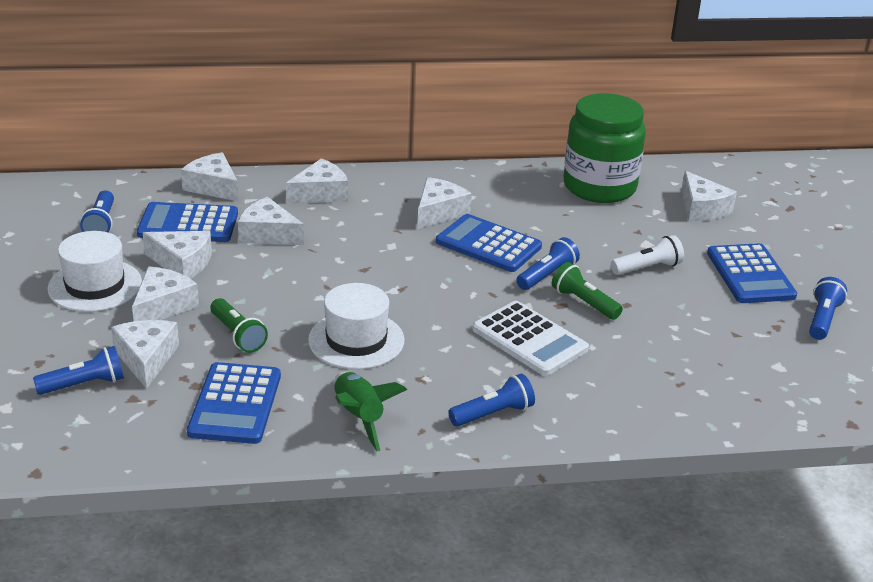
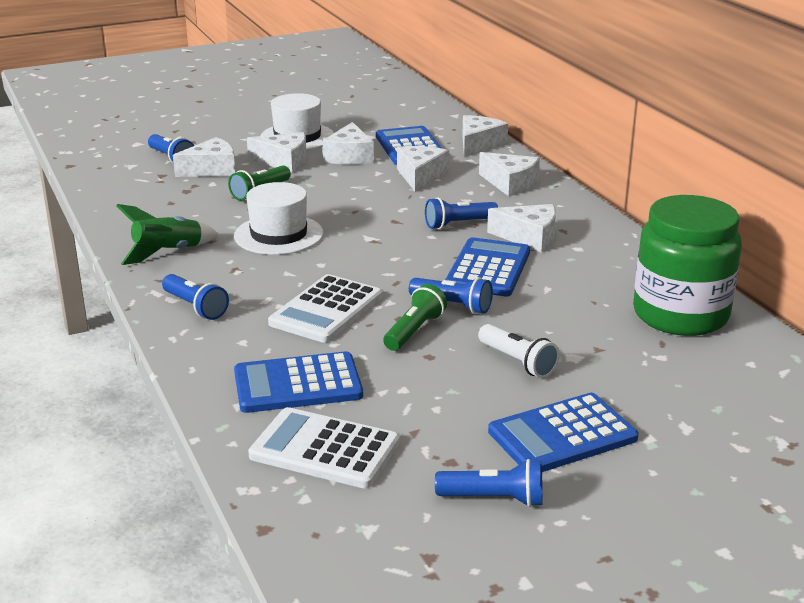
camera: 75 degrees right, 5 degrees down
(101, 224) = (384, 122): blue flashlight -> blue flashlight (458, 224)
(235, 404) = (168, 207): blue calculator -> blue calculator (298, 384)
(702, 209) = (701, 388): white cheese -> none
(753, 379) = (325, 449): none -> white calculator

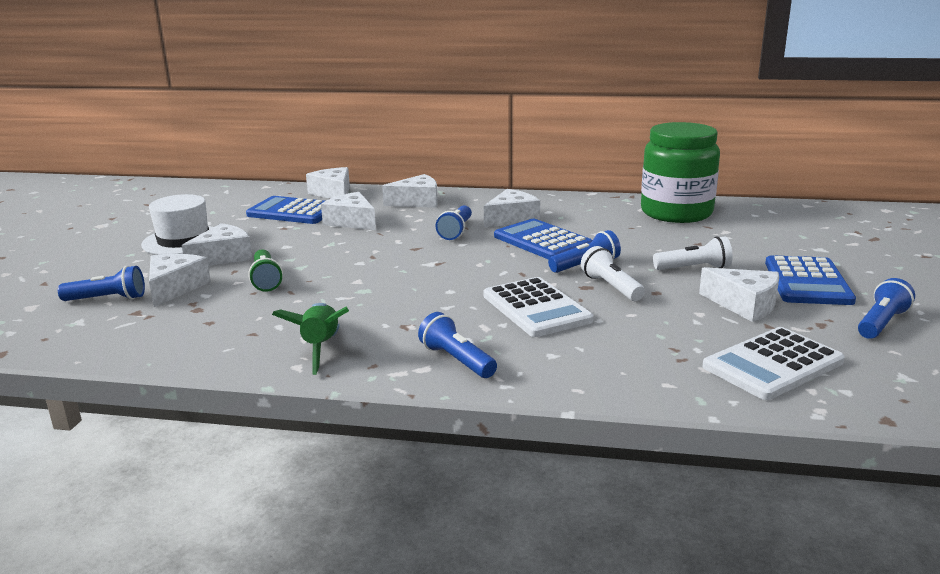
camera: 55 degrees left, 5 degrees down
(195, 307) = (456, 360): blue flashlight -> blue flashlight turned 120 degrees counterclockwise
(278, 235) = (367, 293): white hat -> none
(298, 384) = (654, 349): blue calculator -> none
(349, 156) = (265, 233): white cheese -> white cheese (744, 305)
(414, 331) = (611, 287): green flashlight -> white flashlight

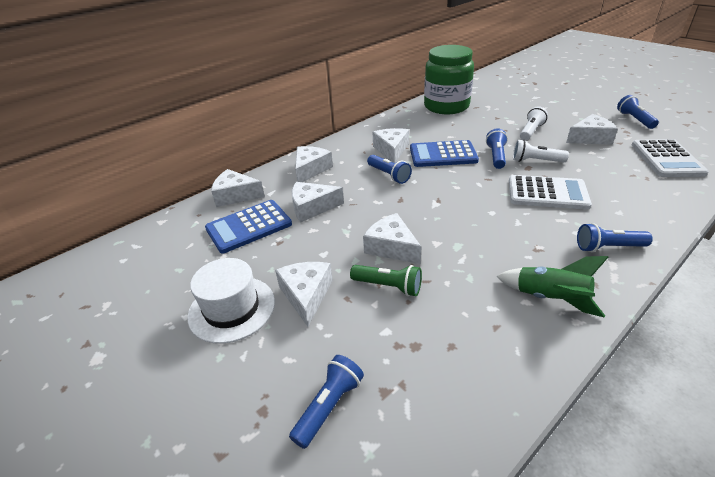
camera: 50 degrees left, 15 degrees up
(175, 288) = (349, 347): white cheese -> white cheese (391, 247)
(807, 282) = (574, 115): blue calculator -> none

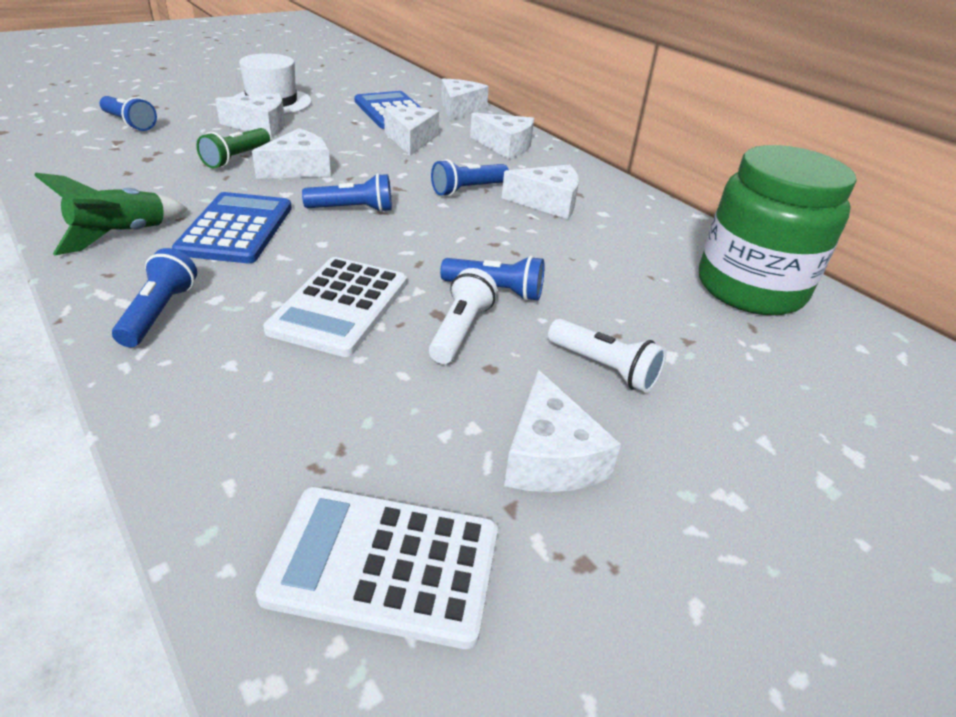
camera: 90 degrees right, 0 degrees up
(443, 155) = (519, 241): blue calculator -> blue calculator (236, 229)
(634, 119) = (679, 639): blue flashlight -> blue flashlight (353, 209)

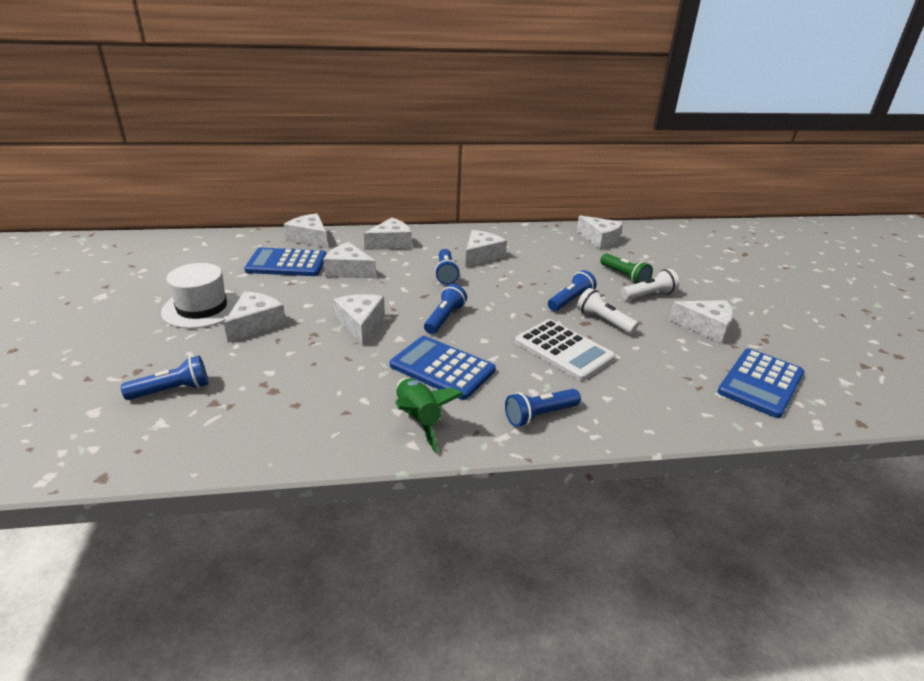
camera: 60 degrees left, 5 degrees down
(159, 312) = (540, 415): blue flashlight -> blue flashlight turned 60 degrees counterclockwise
(236, 158) = (316, 347): green flashlight -> green flashlight (624, 276)
(384, 564) = (760, 383): white calculator -> blue calculator
(750, 288) = (600, 240): green jar -> white cheese

